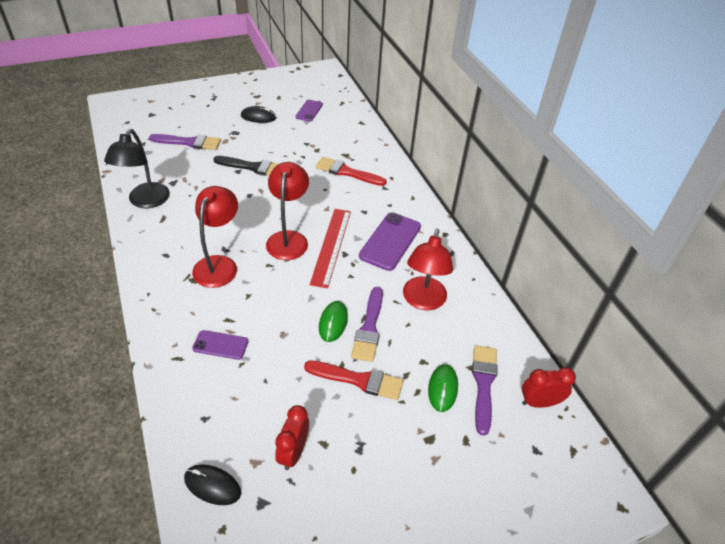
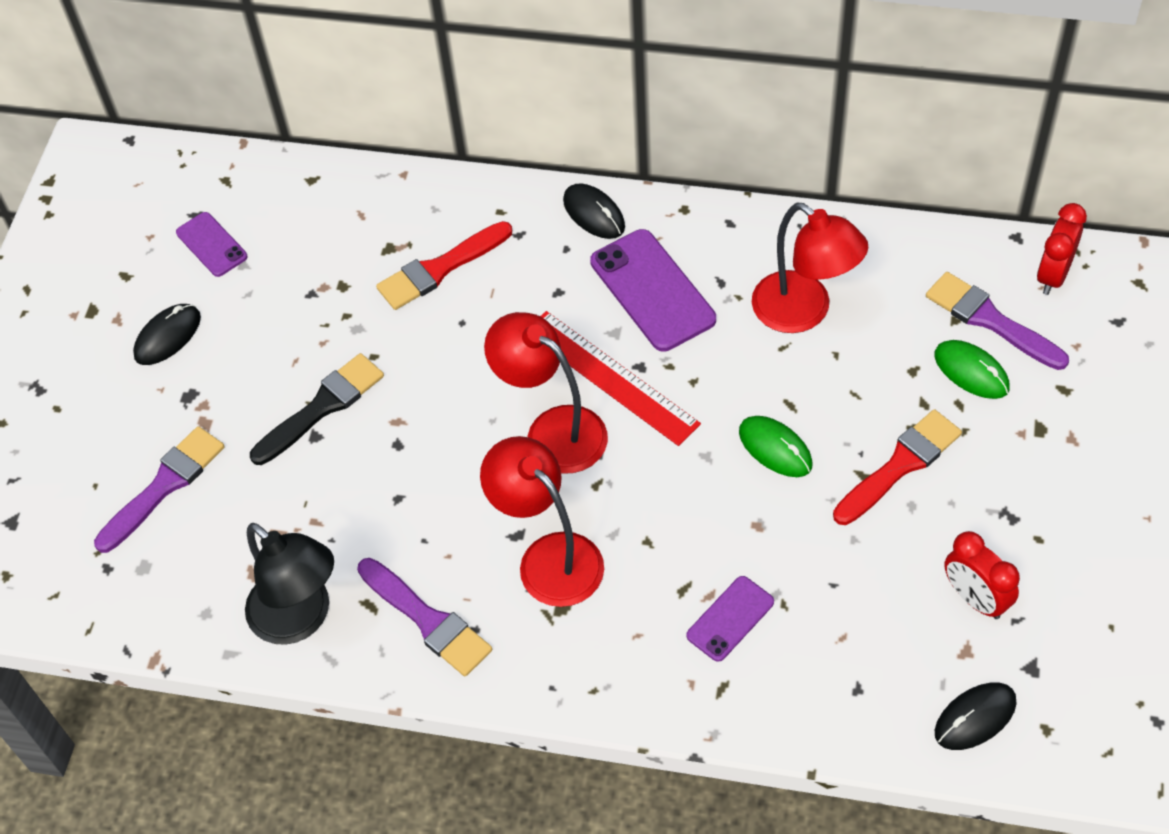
camera: 50 degrees left, 10 degrees up
(369, 328) = (813, 406): purple brush -> purple brush (427, 620)
(415, 206) = (594, 214): none -> black mouse

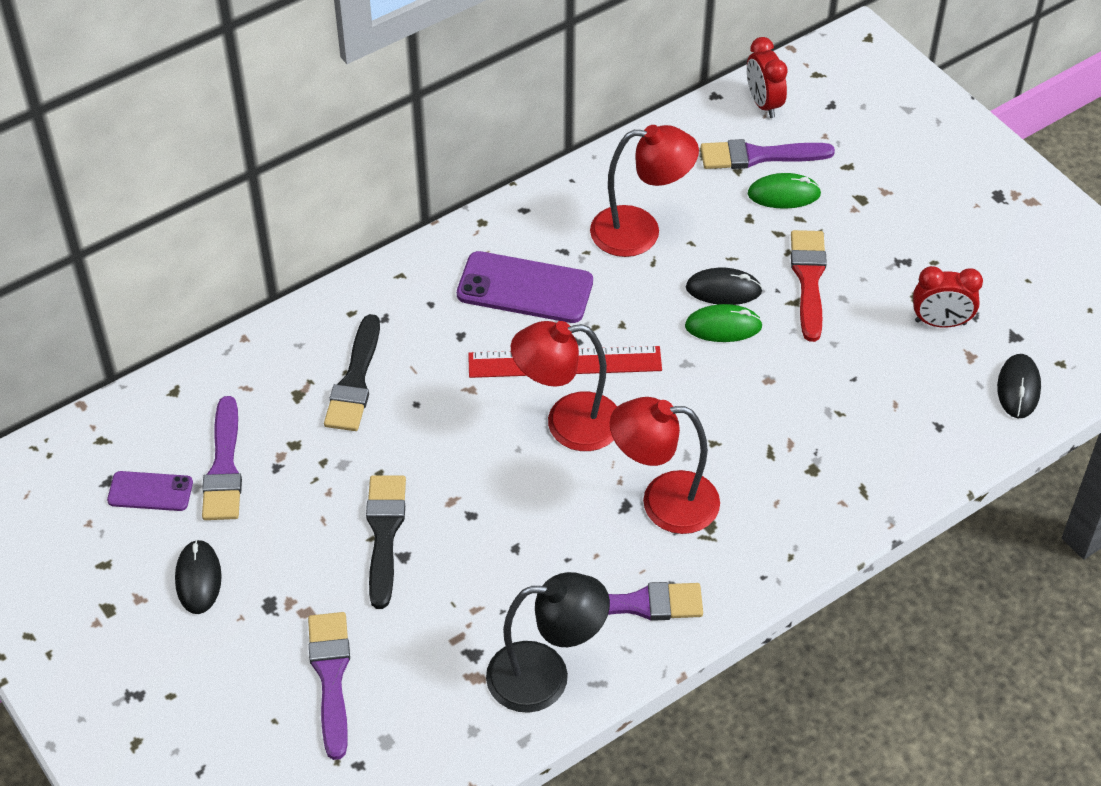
camera: 50 degrees left, 5 degrees down
(277, 265) = (224, 467): none -> purple brush
(440, 269) = (355, 381): red brush -> black brush
(594, 214) = (422, 268): black mouse -> black mouse (723, 289)
(730, 619) = (819, 447): purple phone -> none

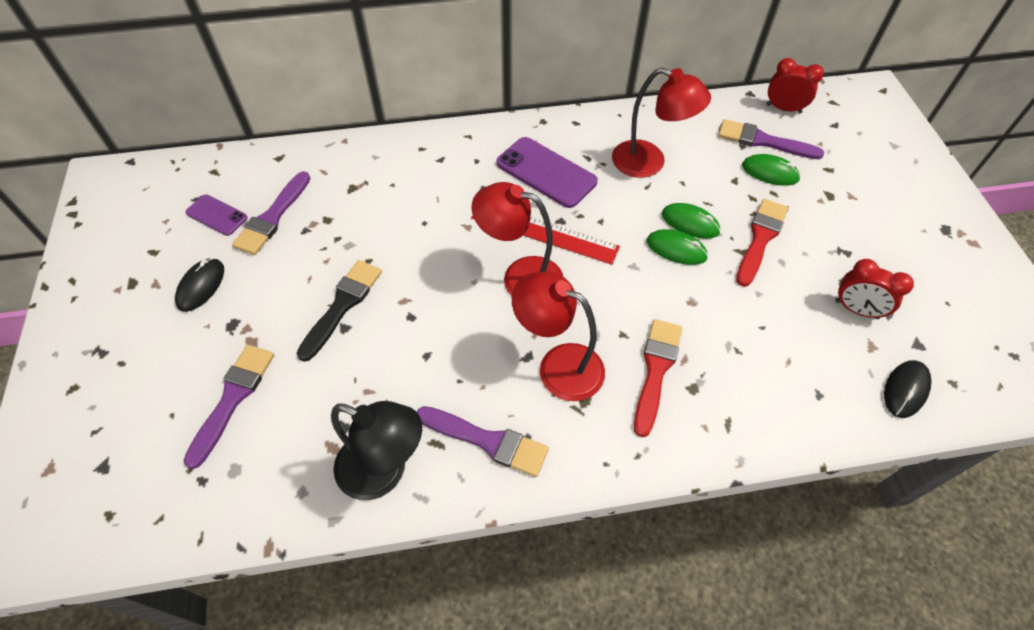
camera: 25 degrees right, 5 degrees up
(355, 381) = (394, 192): black brush -> none
(723, 289) = (690, 223): black mouse -> green mouse
(763, 103) = (783, 108): red clock -> red clock turned 105 degrees clockwise
(766, 466) = (656, 370): none -> red brush

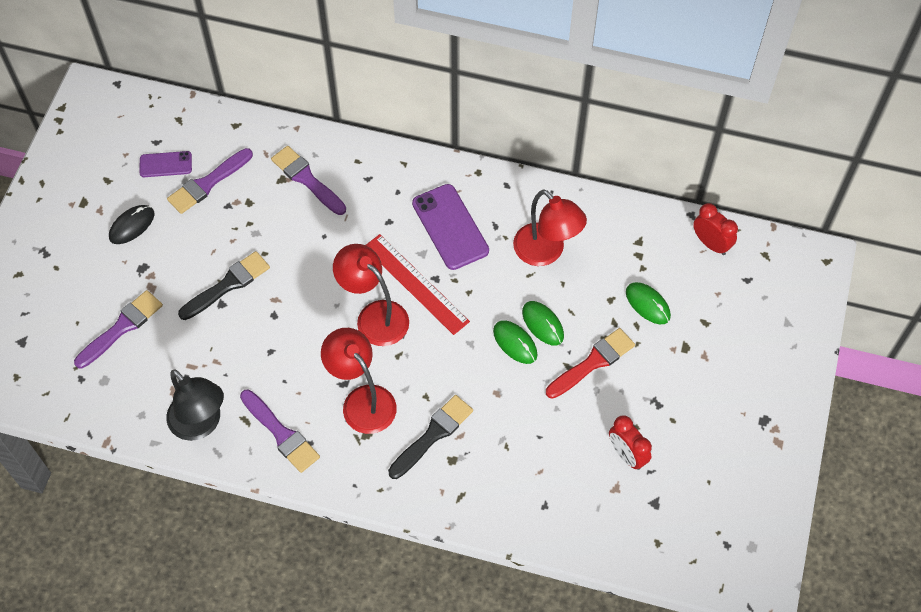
camera: 25 degrees right, 5 degrees up
(216, 215) = (165, 164): purple phone -> purple phone turned 60 degrees counterclockwise
(656, 370) = (433, 435): red brush -> black brush
(763, 141) = (665, 270): purple brush -> purple brush (307, 179)
(905, 390) = (614, 531): black mouse -> none

